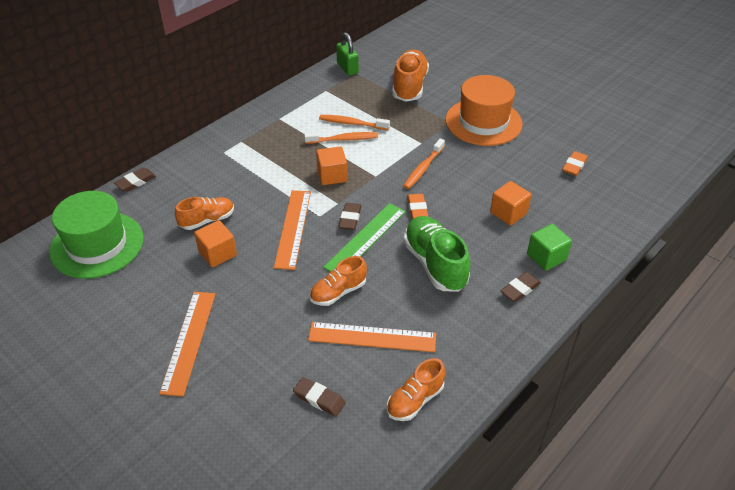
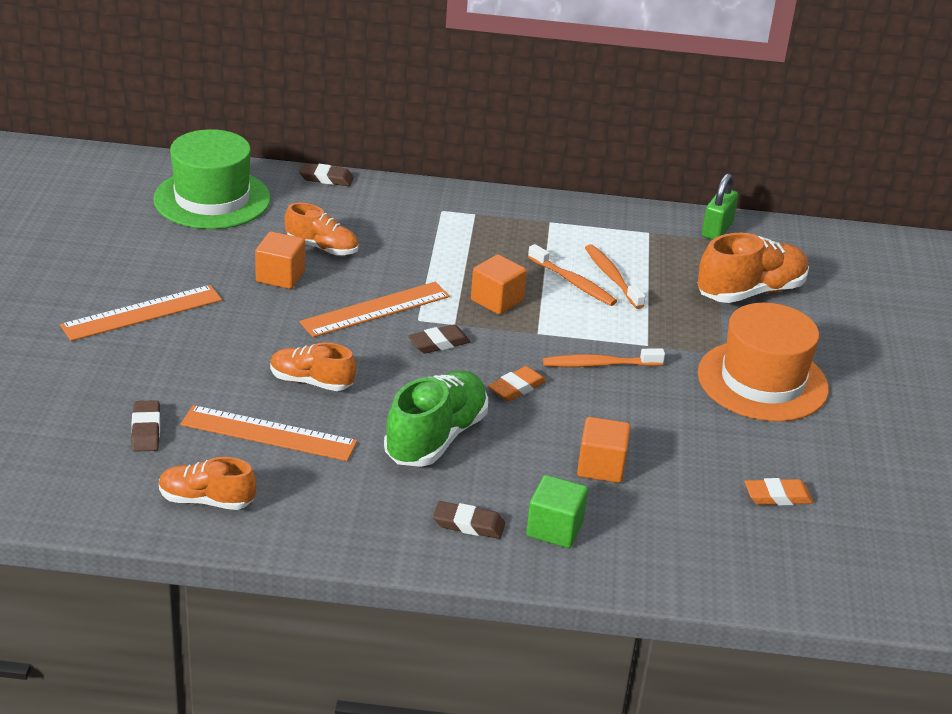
camera: 50 degrees right, 10 degrees down
(366, 239) = (419, 368): green ruler -> none
(372, 337) = (269, 433): orange ruler -> orange ruler turned 45 degrees counterclockwise

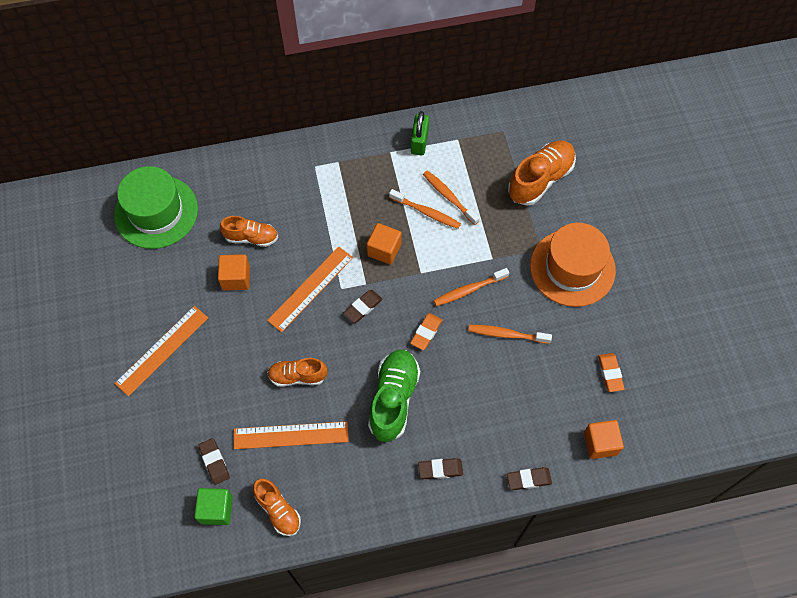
camera: 15 degrees left, 30 degrees up
(206, 500) = (278, 510): orange shoe -> orange shoe turned 120 degrees counterclockwise
(326, 178) = (224, 160): brown eraser -> brown eraser (528, 479)
(554, 529) = (491, 453): green cube -> green cube (216, 509)
(601, 467) = (500, 387): orange cube -> orange cube (600, 443)
(635, 419) = (507, 334): none -> orange toothbrush
(717, 230) = (500, 120): green padlock -> green padlock (419, 142)
(777, 496) = (610, 373): orange eraser -> orange eraser turned 75 degrees counterclockwise

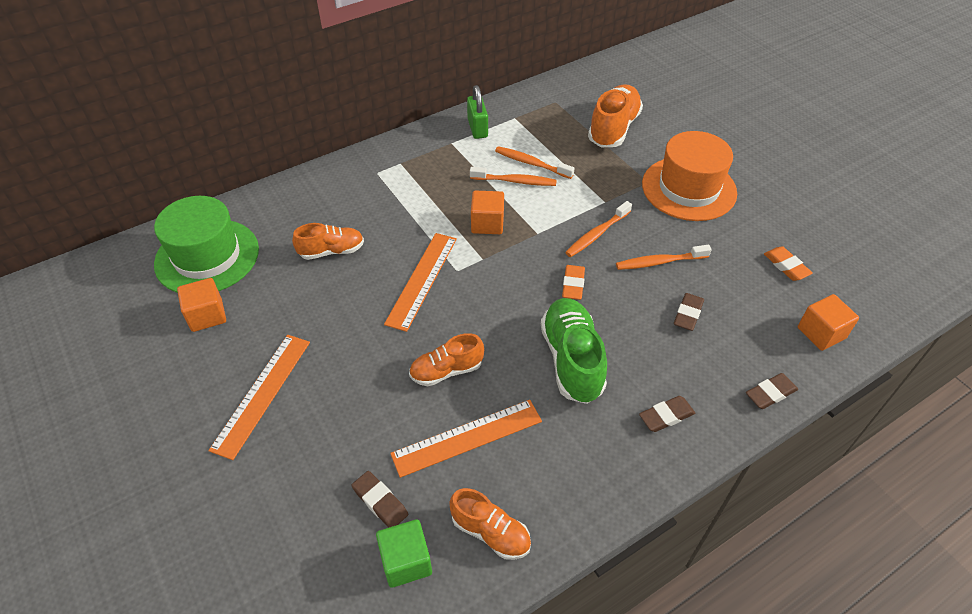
camera: 20 degrees left, 15 degrees down
(236, 278) = (329, 294): orange cube -> orange cube (207, 315)
(363, 307) = (490, 281): brown eraser -> brown eraser (688, 314)

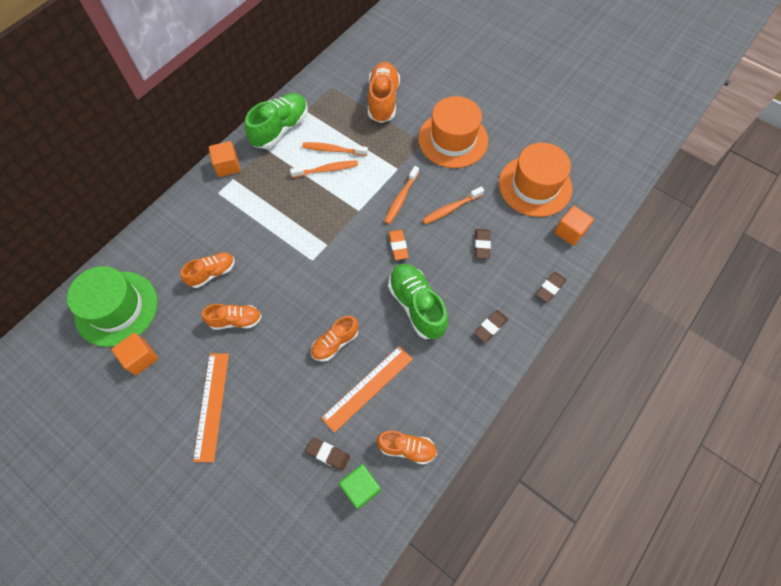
camera: 20 degrees left, 15 degrees up
(335, 309) = (236, 320): none -> orange shoe
(422, 280) = (290, 276): orange ruler -> none
(477, 128) = (280, 129): green padlock -> green shoe
(487, 223) = (319, 213): orange cube -> orange cube (227, 166)
(786, 266) = (535, 186): orange eraser -> orange hat

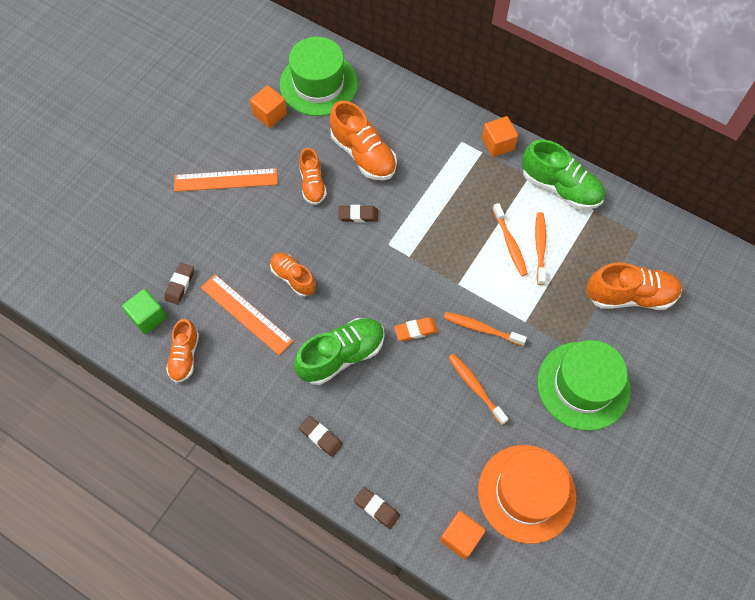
camera: 85 degrees right, 0 degrees up
(212, 273) = (363, 154): orange shoe -> orange shoe, size x1.61
(453, 139) = (583, 385): orange hat -> green hat
(482, 245) = (428, 425): brown eraser -> brown eraser (358, 215)

